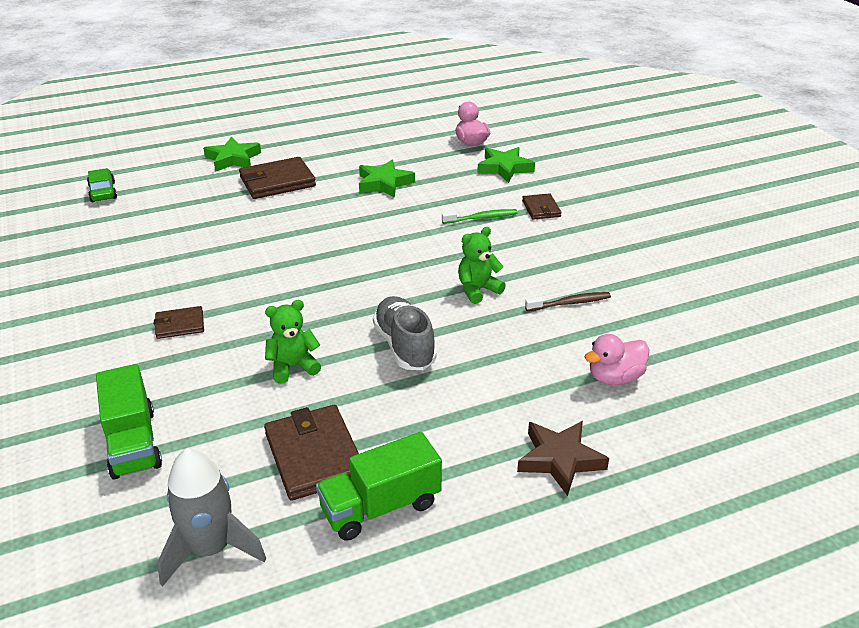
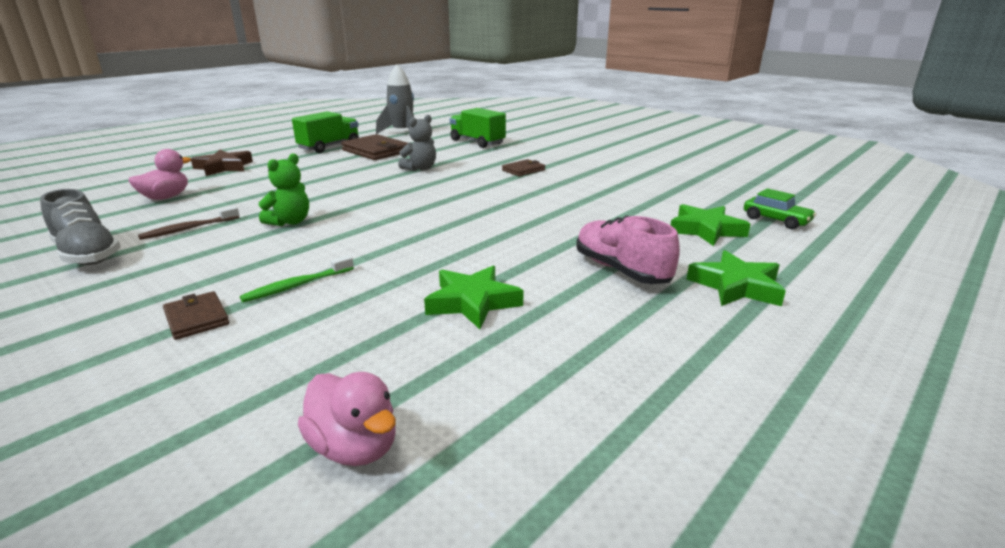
camera: 155 degrees right, 10 degrees down
(277, 182) = (621, 270): brown wallet -> pink shoe
(293, 367) = (420, 169): green teddy bear -> grey teddy bear
(404, 346) = (346, 186): grey shoe -> grey shoe (87, 254)
(504, 168) = (261, 387): green star -> green star (706, 230)

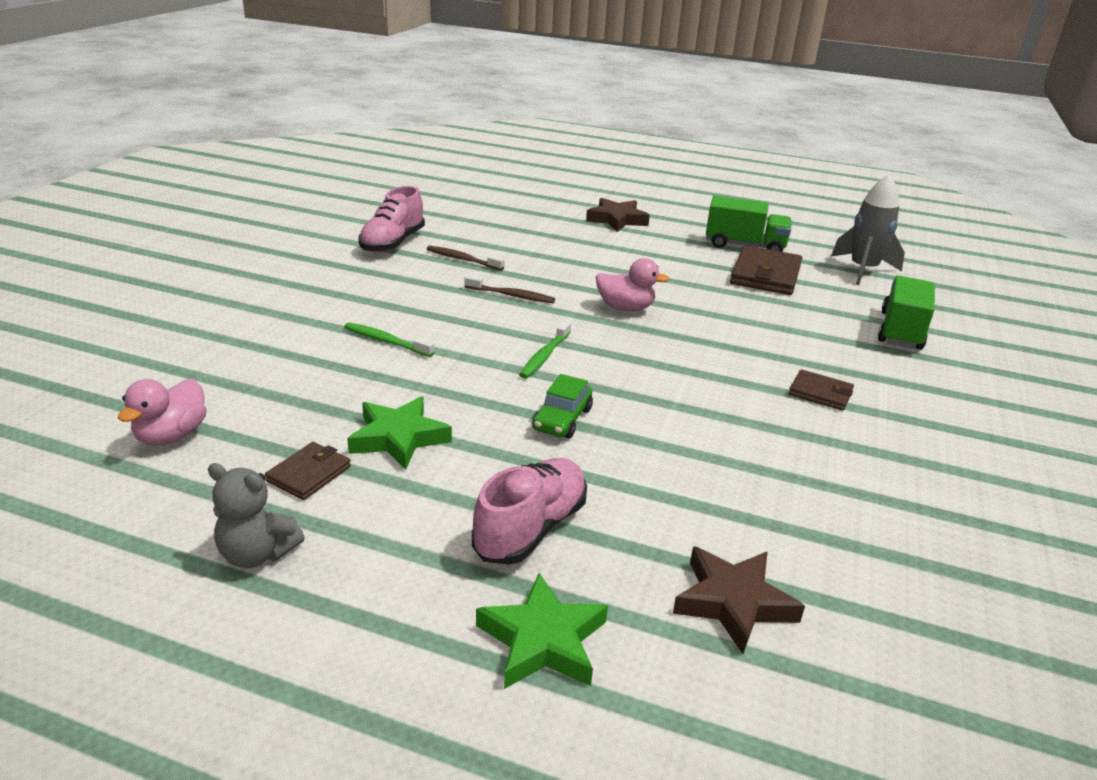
camera: 65 degrees right, 5 degrees up
(87, 254) = (392, 243): grey shoe -> pink shoe
(166, 197) = (520, 225): pink duck -> pink duck (625, 308)
(196, 318) = (316, 320): brown wallet -> brown wallet (309, 474)
(290, 222) = (511, 295): green teddy bear -> brown toothbrush
(402, 227) = (544, 356): none -> green toothbrush
(420, 169) = (735, 319): grey teddy bear -> grey teddy bear (257, 554)
(706, 230) = (733, 602): green star -> brown star
(776, 220) = (859, 697): green car -> green car (562, 419)

